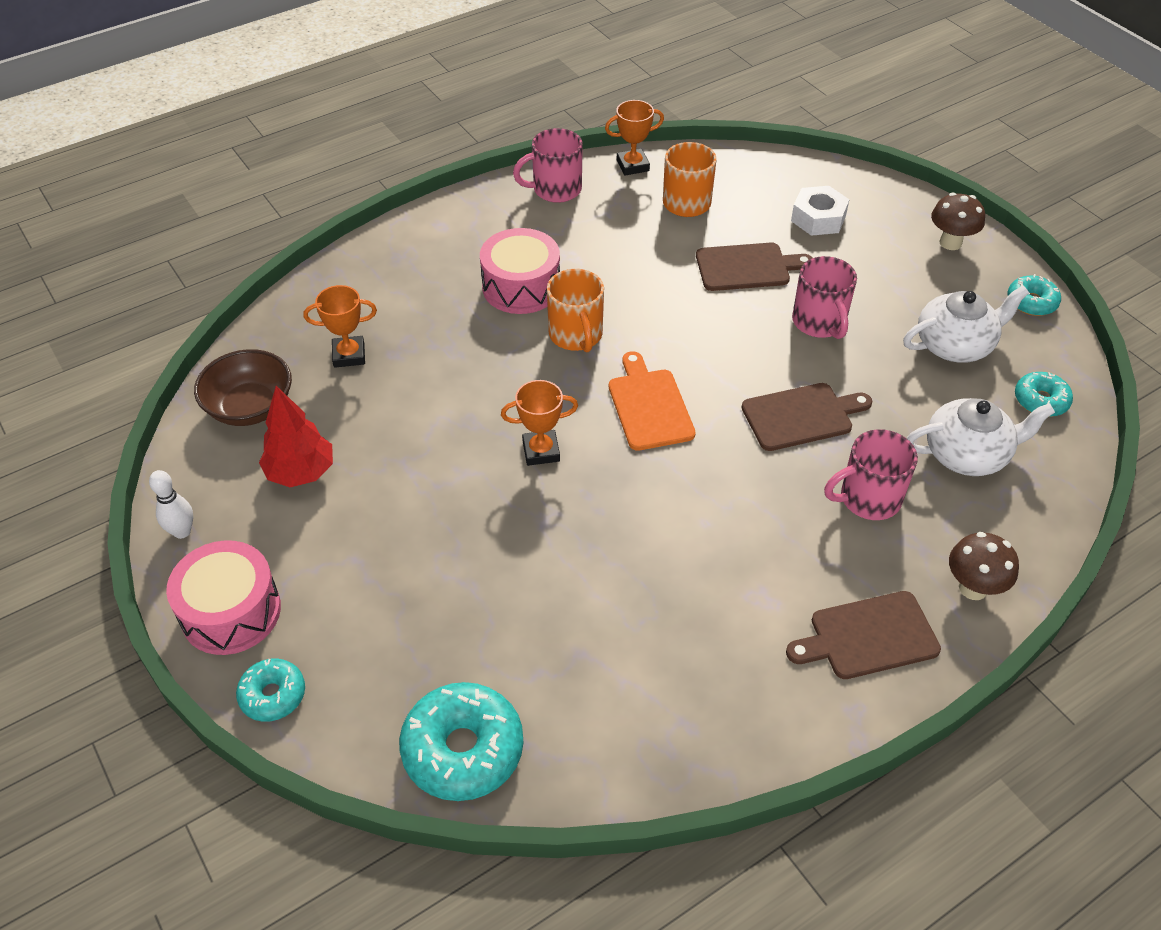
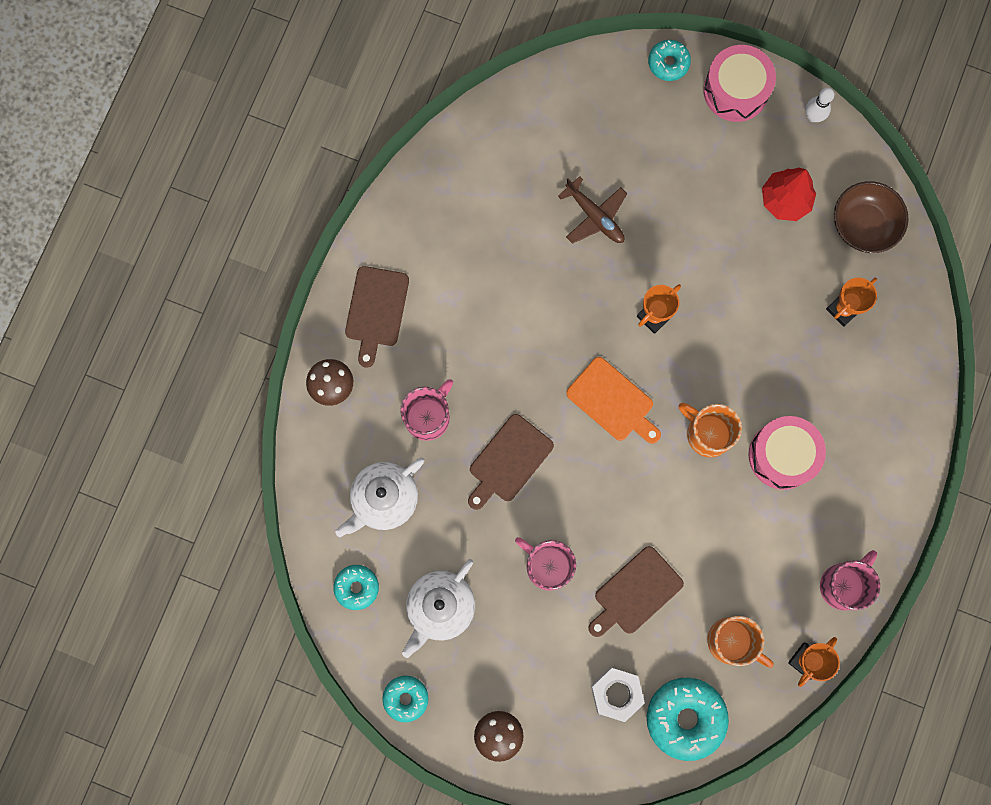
camera: 145 degrees right, 30 degrees up
(463, 750) = (547, 101): turquoise donut -> turquoise donut (685, 718)
(520, 580) = (595, 216): none -> brown plane
(868, 637) = (376, 310): brown cutting board -> brown cutting board turned 150 degrees clockwise

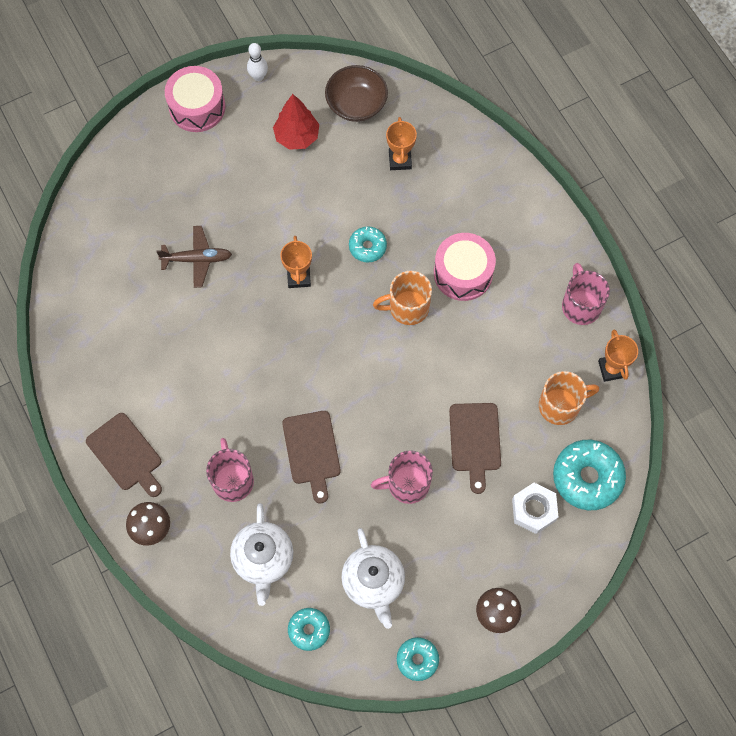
camera: 50 degrees left, 10 degrees down
(613, 402) = (332, 349): orange cutting board -> none
(668, 63) = (139, 132): turquoise donut -> turquoise donut (367, 247)

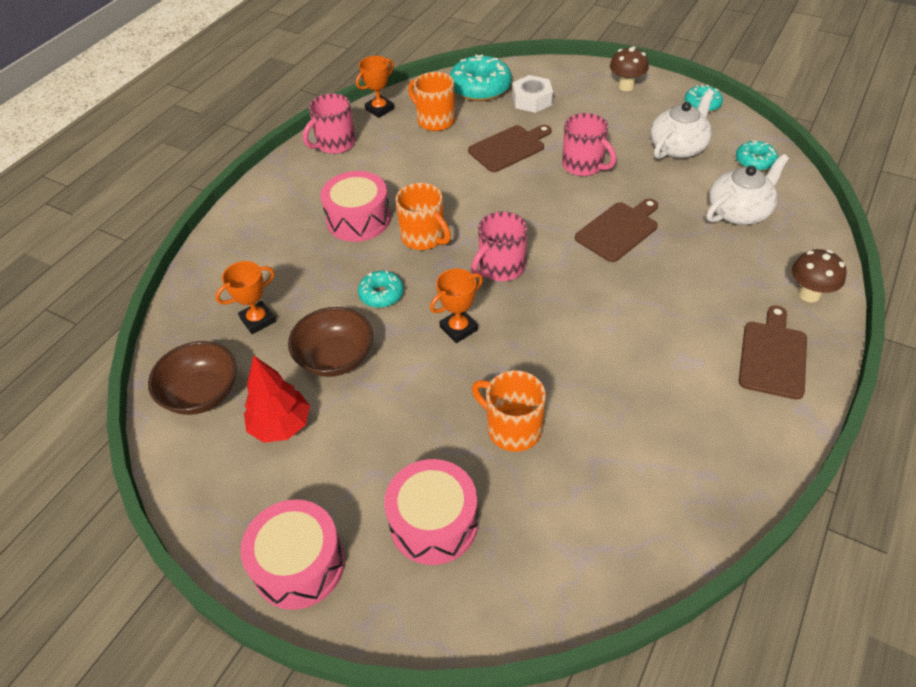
camera: 120 degrees left, 20 degrees down
(170, 182) = (433, 522): none -> pink drum
(197, 259) = (512, 428): brown plane -> orange mug
(232, 480) = (702, 265): pink mug -> pink mug (500, 268)
(258, 76) = (210, 519): white bowling pin -> none
(329, 190) = (335, 358): none -> brown bowl

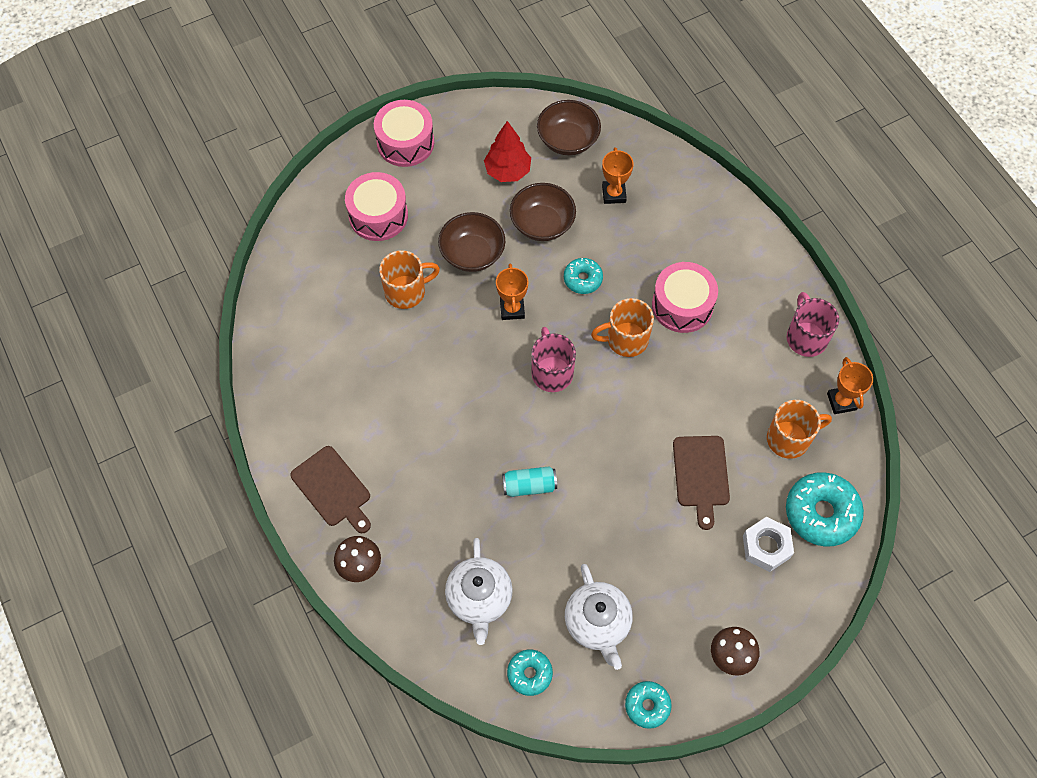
camera: 120 degrees right, 15 degrees up
(417, 397) = (472, 253): none -> brown bowl
(583, 165) = (630, 520): pink mug -> none
(619, 230) = (529, 486): brown cutting board -> turquoise can

